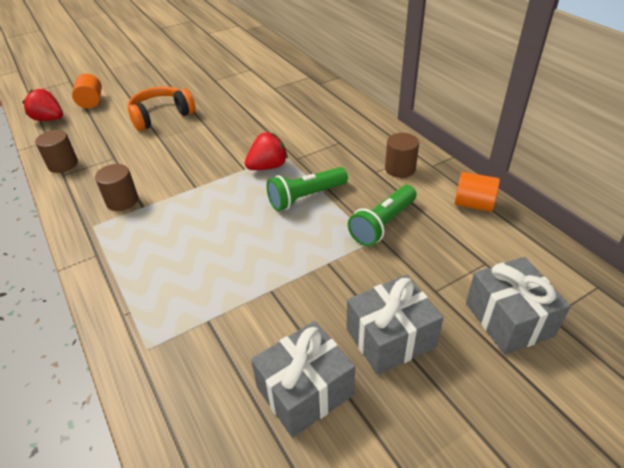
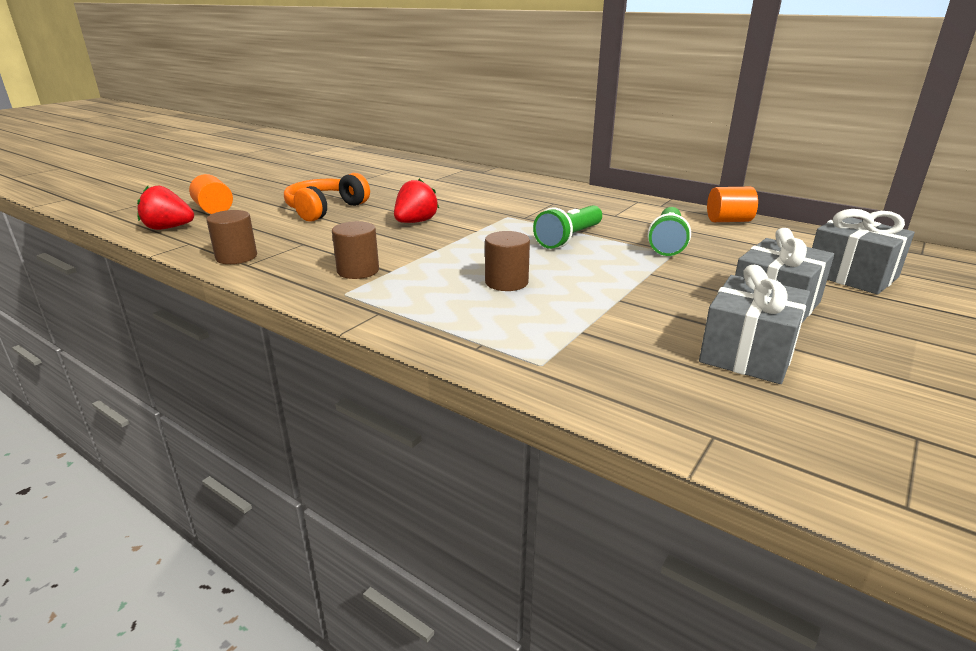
camera: 25 degrees left, 15 degrees down
(268, 167) = (501, 226): red strawberry -> red strawberry (415, 222)
(400, 169) = (635, 210): brown cylinder -> brown cylinder (506, 282)

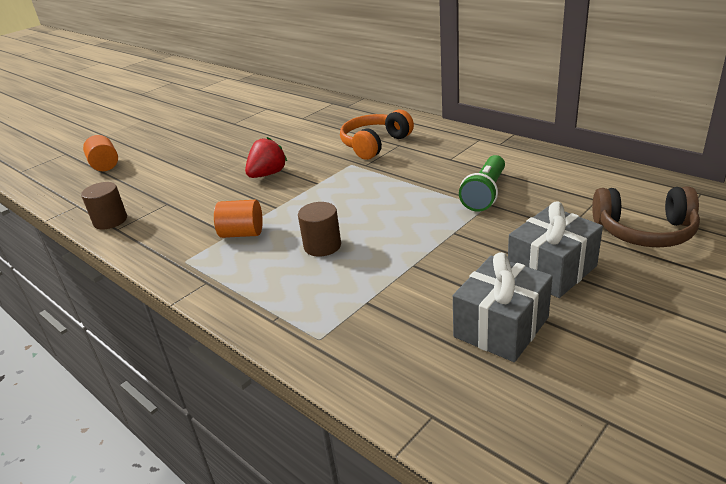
camera: 10 degrees right, 5 degrees up
(168, 228) = (64, 188): red strawberry -> none
(325, 209) = (195, 161): orange headphones -> orange headphones (374, 144)
(358, 271) = (203, 234): brown cylinder -> none
(569, 238) = (396, 191): green flashlight -> none
(728, 221) = (556, 162): orange cylinder -> orange cylinder (242, 233)
(851, 275) = (644, 231): grey gift -> brown headphones

